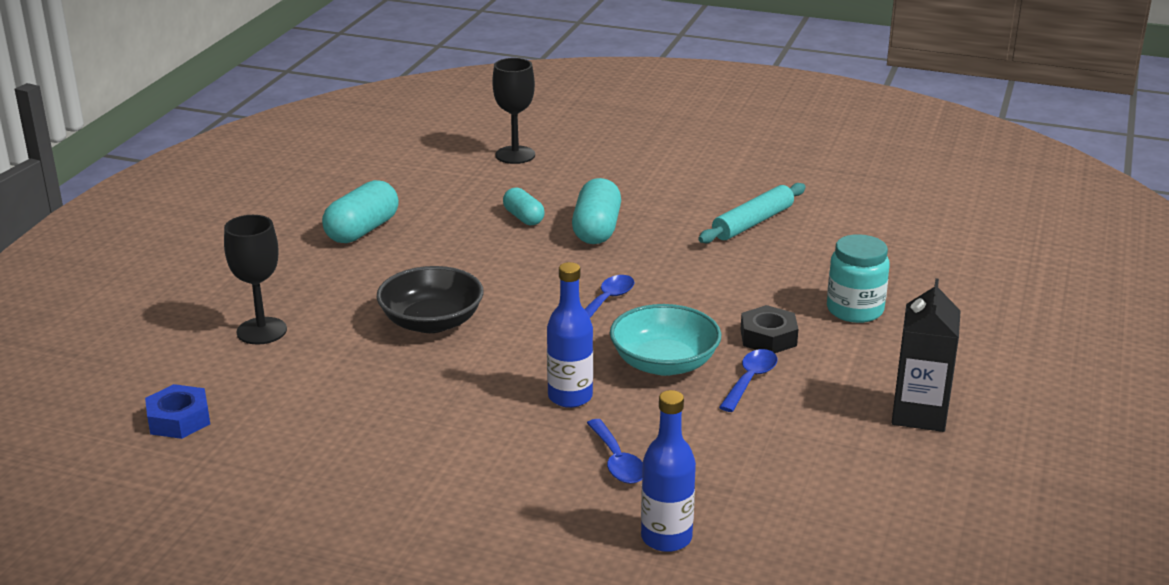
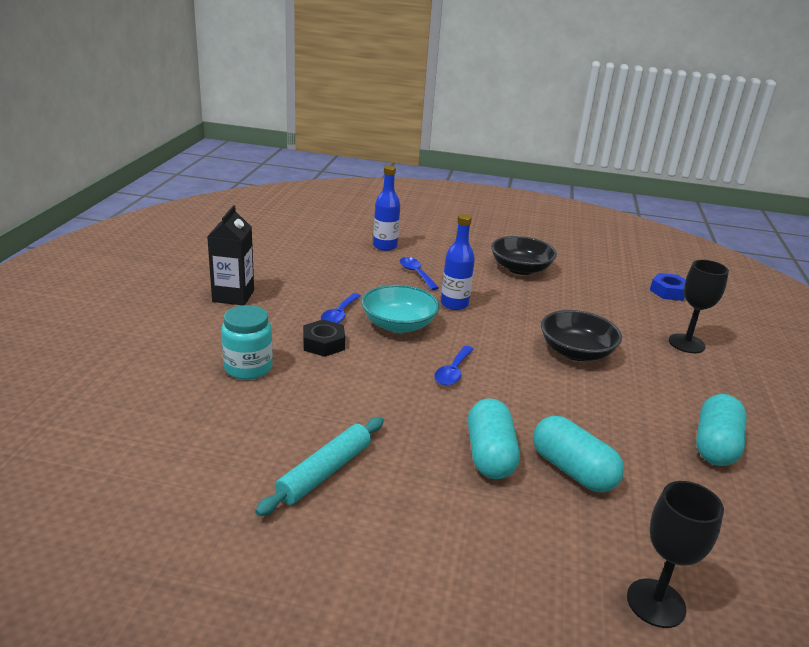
camera: 170 degrees right, 0 degrees up
(413, 474) = (520, 269): none -> black bowl
(523, 218) = (572, 470): turquoise capsule -> turquoise capsule, size x1.62

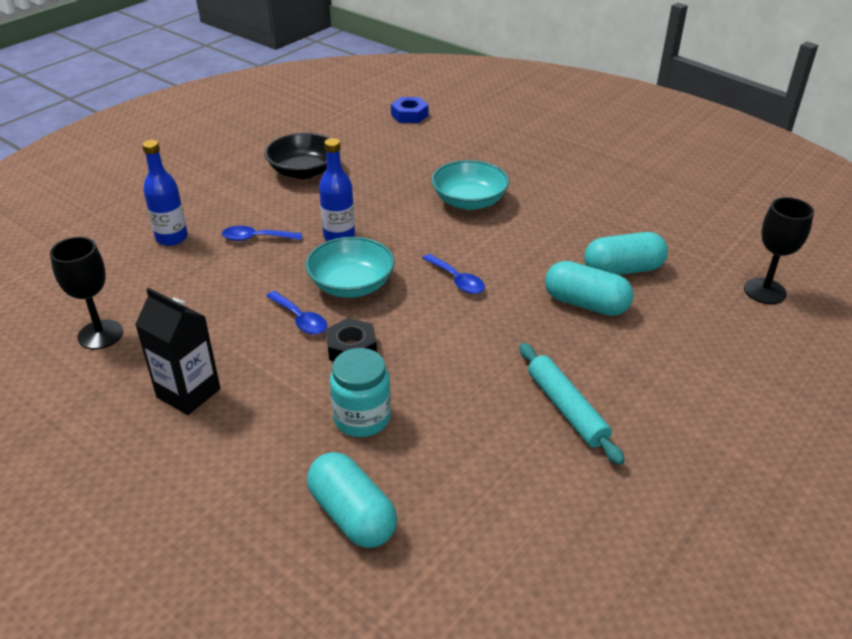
camera: 60 degrees left, 10 degrees up
(576, 352) = (469, 201): black bowl -> turquoise bowl
(686, 343) = (492, 144): black goblet -> black goblet (100, 334)
(715, 445) = (623, 193): turquoise capsule -> turquoise capsule (352, 515)

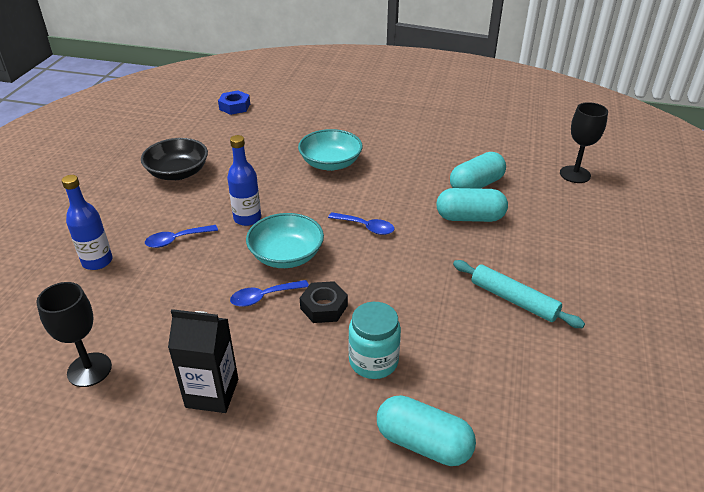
camera: 25 degrees left, 0 degrees up
(300, 319) = (264, 297): blue spoon -> blue spoon turned 135 degrees clockwise

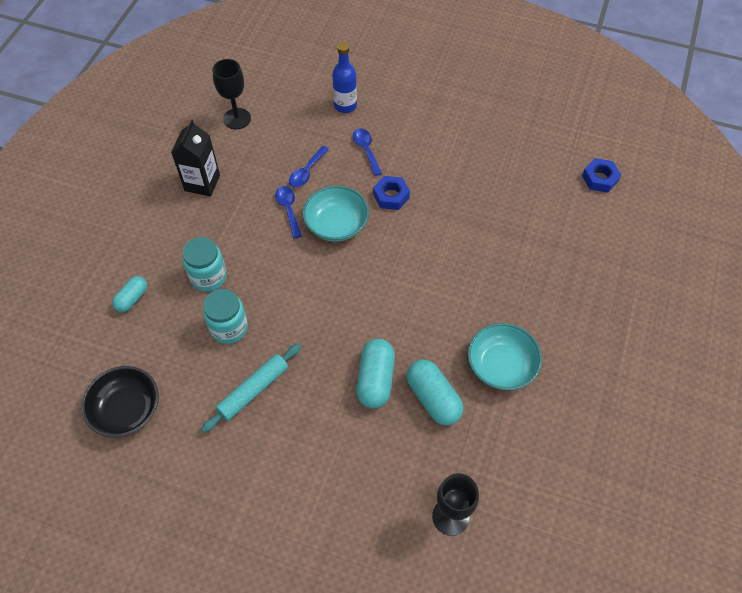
camera: 95 degrees right, 20 degrees up
(178, 173) = (466, 142): black bowl -> black bowl (126, 409)
(247, 218) = (391, 196): blue bottle -> blue nut
(324, 307) = (270, 248): black nut -> none
(330, 163) = (480, 264): turquoise bowl -> turquoise bowl (501, 365)
(365, 227) = (369, 286): blue spoon -> blue spoon (307, 172)
(423, 443) = (132, 298): turquoise capsule -> turquoise capsule, size x0.62
(442, 330) = (229, 328): none -> turquoise jar

